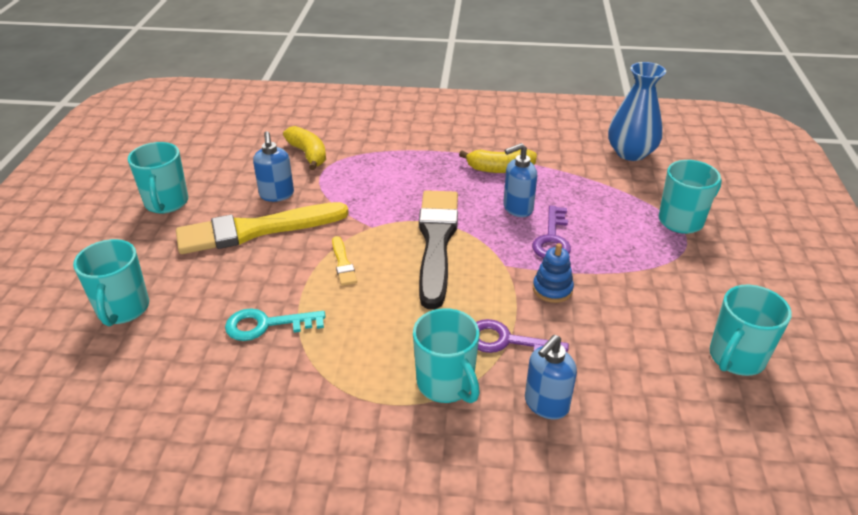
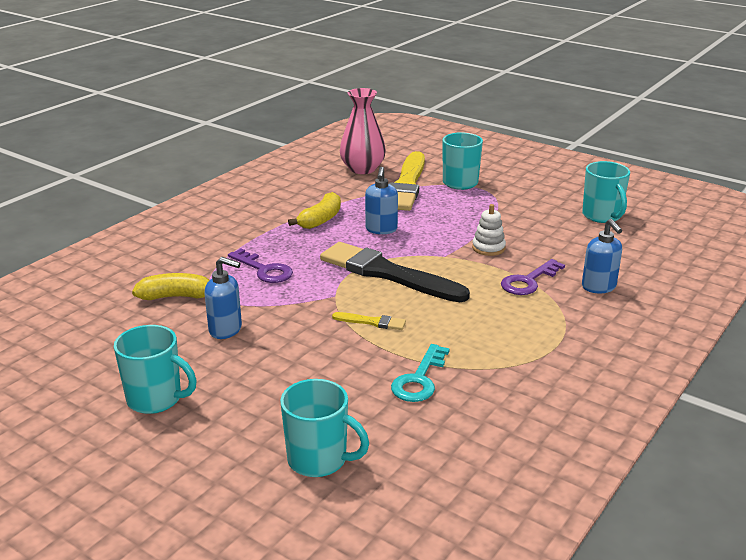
camera: 60 degrees left, 10 degrees down
(255, 230) = (271, 354): yellow brush -> yellow brush (406, 185)
(446, 384) = (553, 317): turquoise mug -> none
(552, 239) = (433, 229): purple key -> purple key (264, 270)
(552, 289) = (488, 248): blue stacking toy -> white stacking toy
(630, 153) = (362, 169): blue vase -> pink vase

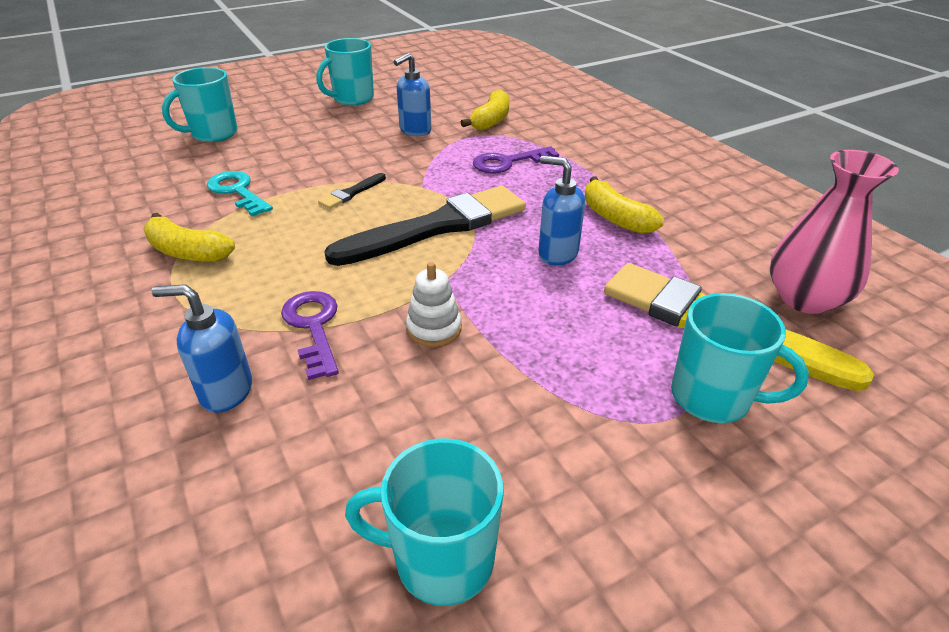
camera: 115 degrees right, 10 degrees up
(372, 322) = (351, 193): yellow brush -> black brush
(518, 360) = (188, 252): none -> yellow banana

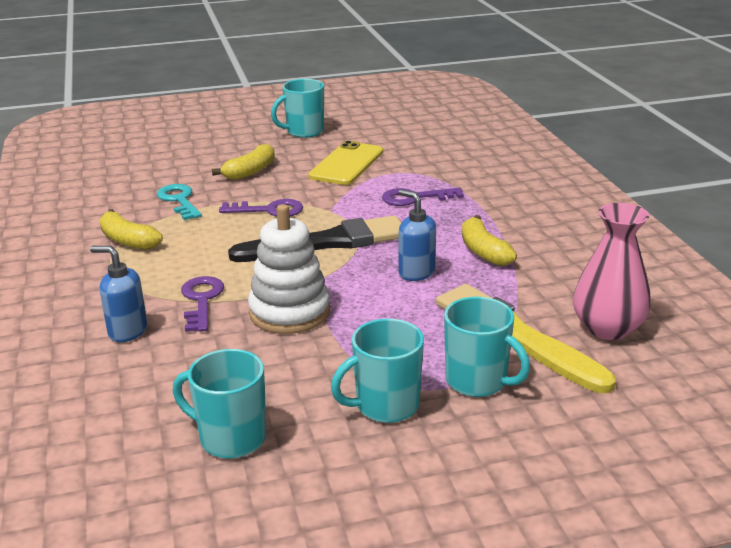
camera: 15 degrees right, 10 degrees down
(213, 134) = (174, 153): turquoise mug -> turquoise mug (385, 406)
(351, 193) = (269, 210): black brush -> purple key
(415, 130) = (346, 164): blue soap dispenser -> yellow phone
(434, 328) = (289, 312): white stacking toy -> white stacking toy, size x1.87
(491, 120) = (420, 160): yellow banana -> yellow banana (250, 171)

